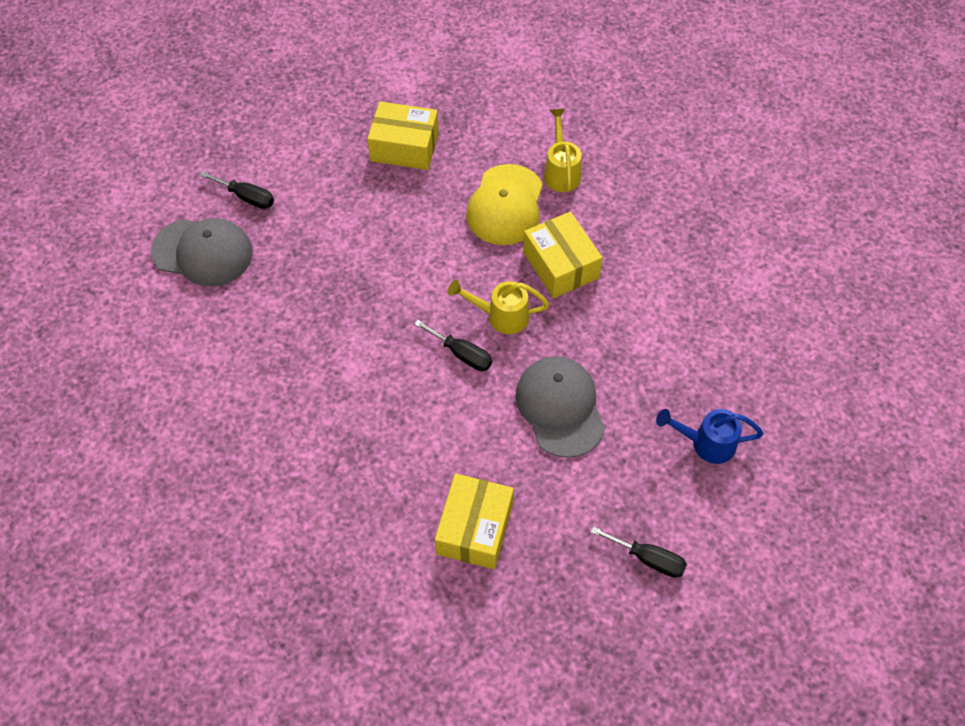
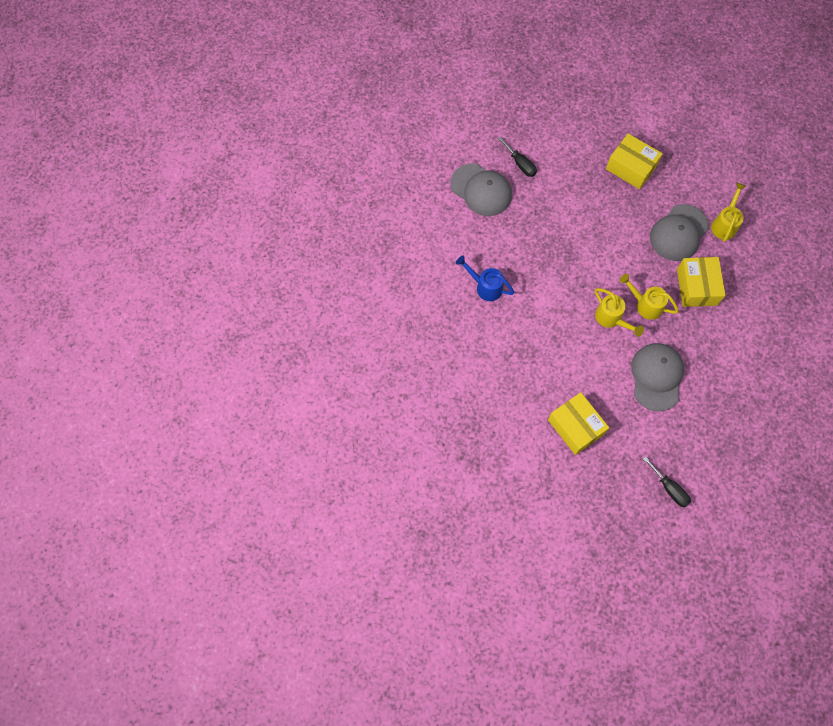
camera: 25 degrees right, 10 degrees up
(462, 354) = (611, 319): black screwdriver -> yellow watering can
(475, 529) = (575, 427): yellow box -> yellow box turned 75 degrees counterclockwise
(505, 205) = (679, 233): yellow cap -> grey cap
(706, 443) = (736, 436): blue watering can -> blue watering can (485, 287)

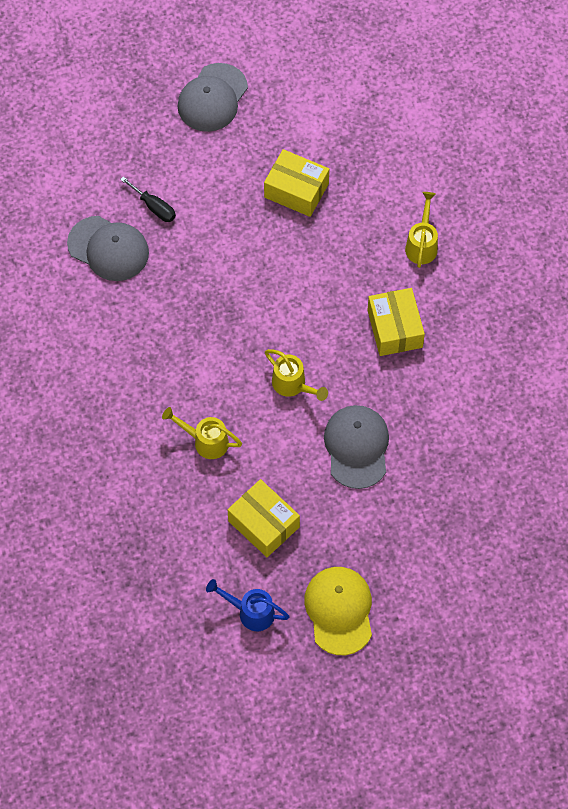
camera: 10 degrees left, 5 degrees down
(485, 287) = (130, 370): blue watering can -> blue watering can (251, 612)
(628, 509) = (339, 610): none -> yellow cap
(645, 305) = (333, 361): yellow watering can -> yellow watering can (205, 441)
(669, 488) = (386, 578): black screwdriver -> none
(679, 233) = (365, 264): grey cap -> grey cap (212, 98)

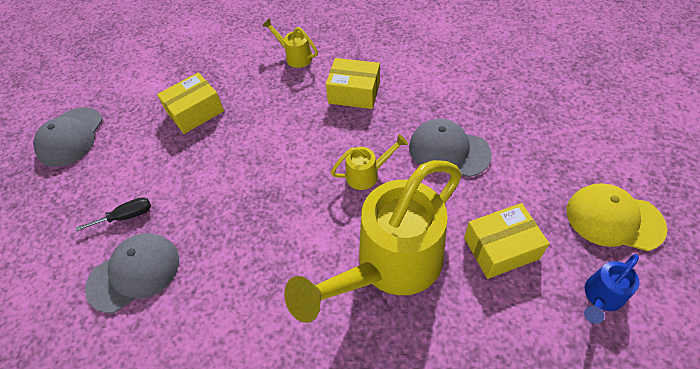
camera: 60 degrees left, 10 degrees down
(205, 441) = (390, 265): yellow watering can -> yellow watering can, size x2.34
(212, 98) = (70, 137): grey cap -> grey cap turned 45 degrees clockwise

